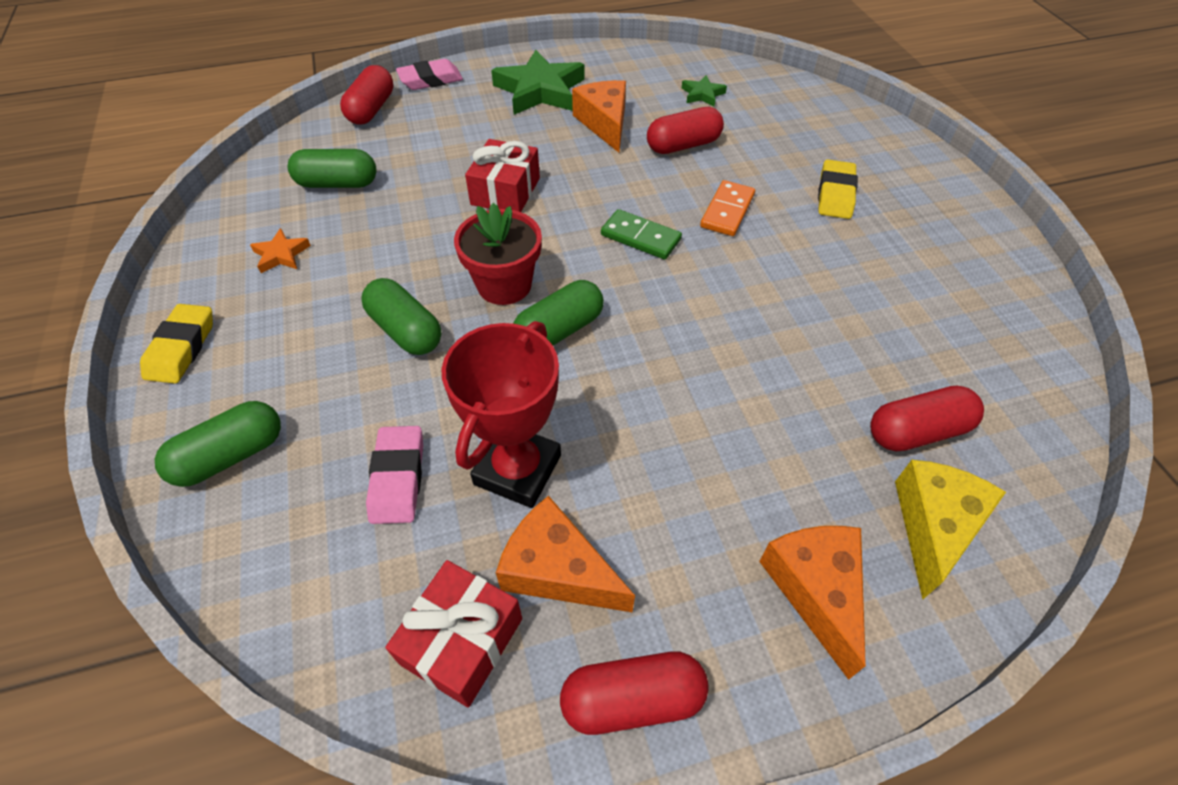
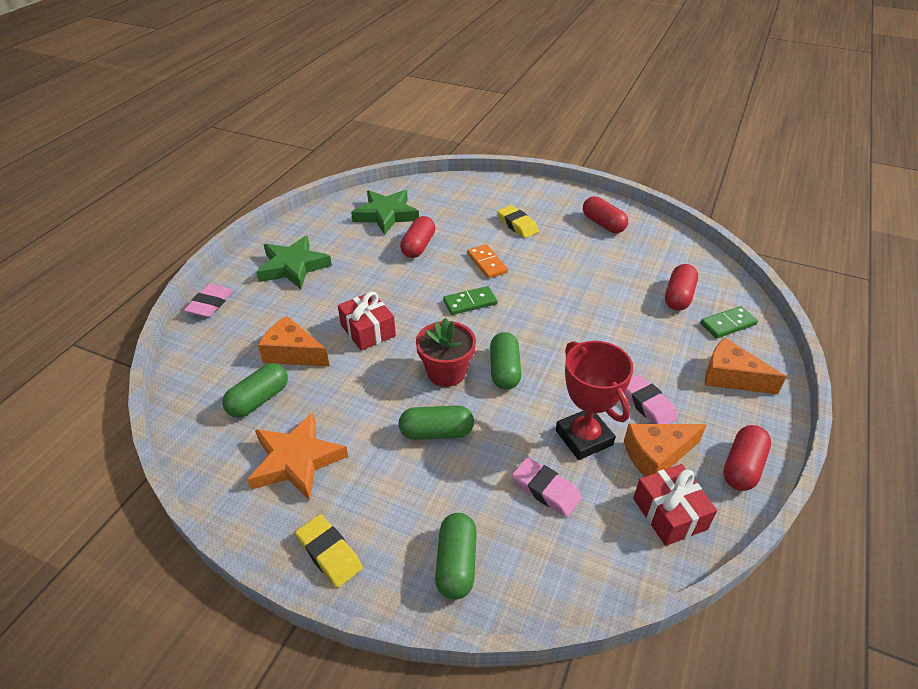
camera: 50 degrees left, 10 degrees down
(281, 255) = (296, 460): orange star -> orange star, size x2.09
(371, 109) = (200, 346): red capsule -> red capsule (603, 224)
(604, 123) = (360, 261): orange cheese -> orange cheese (293, 353)
(646, 509) = (647, 404): none -> pink eraser
(702, 94) = (386, 215): green star -> green star, size x2.09
(934, 526) = (727, 324): yellow cheese -> green domino

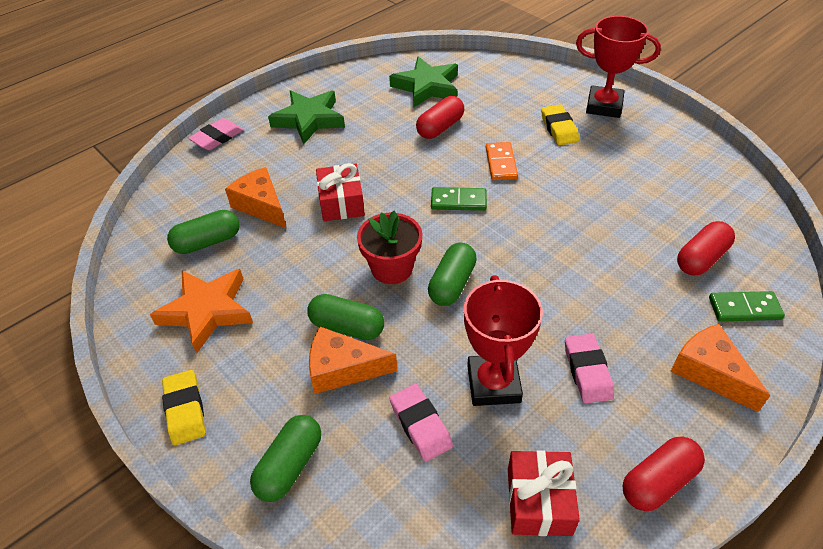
camera: 25 degrees right, 5 degrees up
(542, 199) = (604, 106): none -> red trophy
(603, 224) = (659, 150): red capsule -> none
(656, 455) = (563, 431): orange cheese -> orange cheese (343, 369)

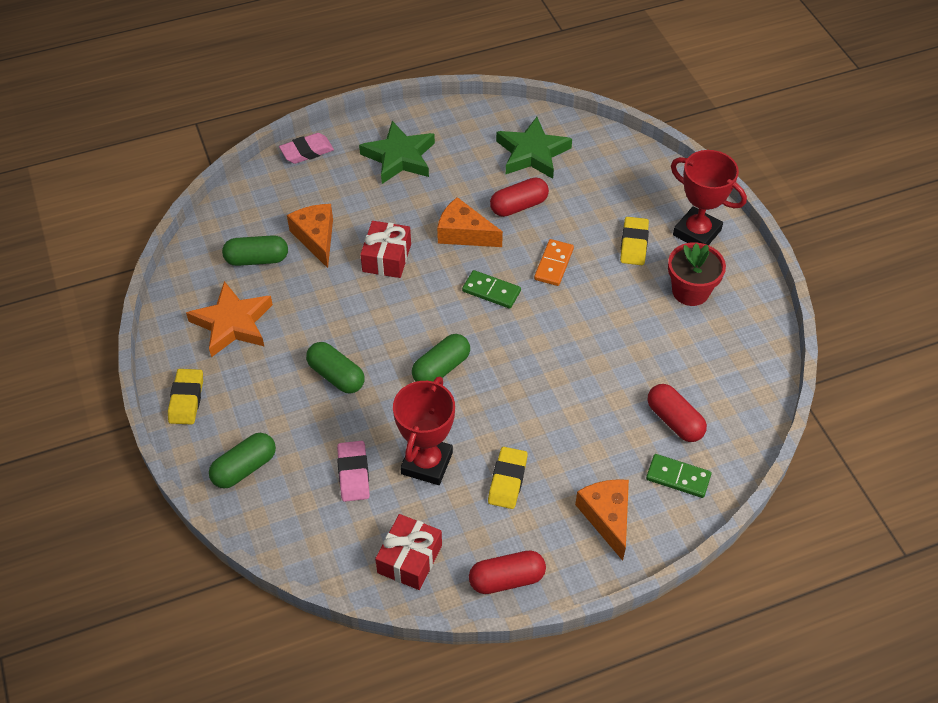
camera: 20 degrees right, 5 degrees up
(343, 369) = (316, 409): orange cheese -> orange cheese (464, 233)
(392, 268) = (398, 336): red flower pot -> red flower pot (690, 291)
(587, 371) = (507, 480): pink eraser -> yellow eraser
(701, 258) = (674, 421): red capsule -> red capsule turned 75 degrees clockwise

